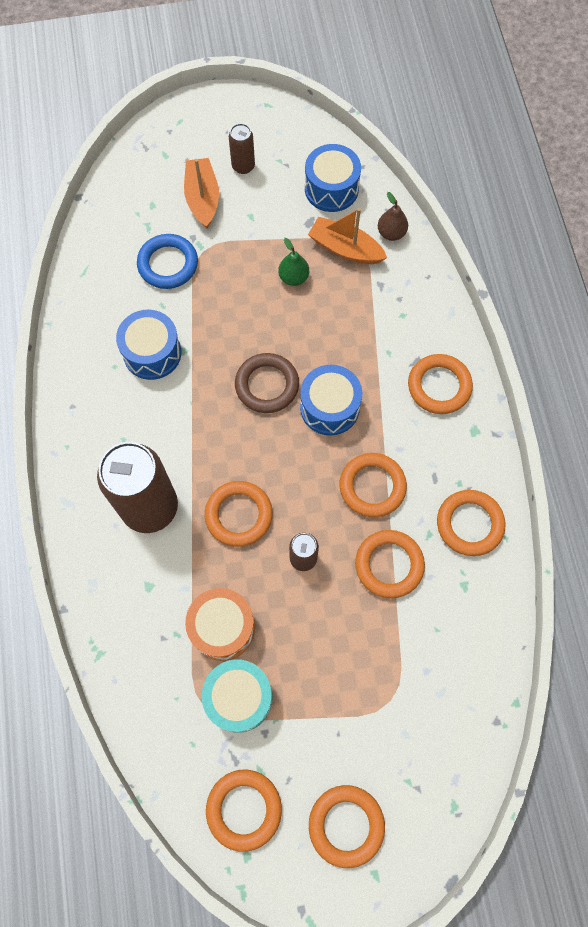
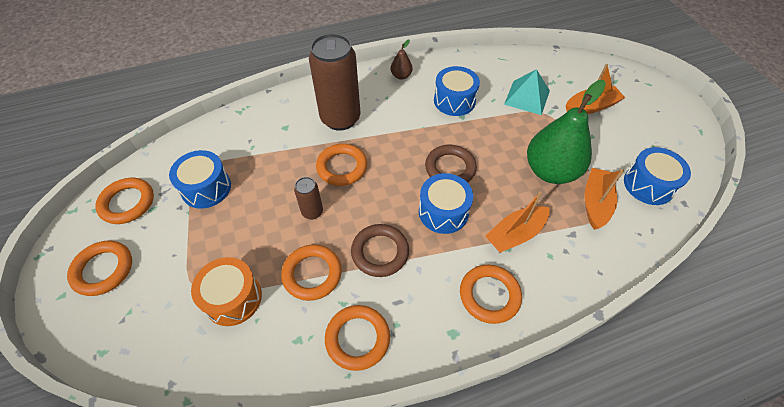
camera: 80 degrees right, 15 degrees down
(168, 264) = (527, 97): blue ring -> turquoise pyramid
(222, 627) = (257, 171): orange drum -> orange drum (233, 298)
(239, 697) = (206, 188): turquoise drum -> blue drum
(243, 166) = (633, 125): brown can -> none
(293, 277) = (550, 171): green pear -> green pear, size x2.28
(372, 340) = (515, 234): none -> orange boat
(372, 486) = (380, 252): orange ring -> brown ring
(391, 233) = (629, 236): brown pear -> brown pear (401, 76)

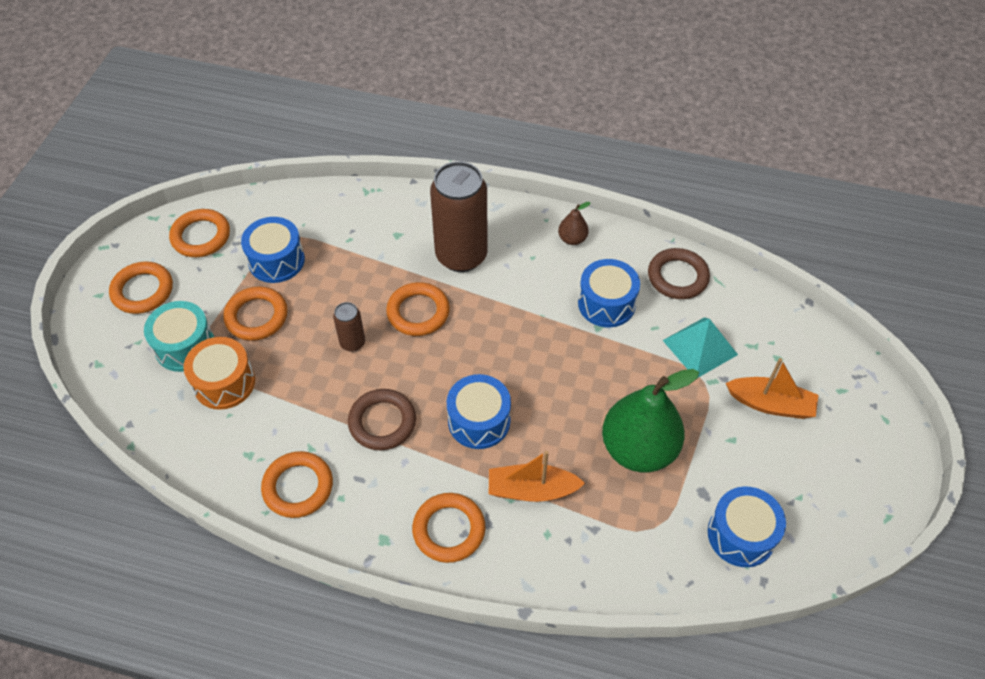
camera: 35 degrees right, 0 degrees up
(176, 290) = (185, 346): none -> turquoise drum
(312, 274) = (305, 403): orange ring -> orange ring (256, 316)
(450, 168) = (528, 379): brown ring -> brown ring (677, 277)
(595, 203) = (654, 514): orange boat -> none

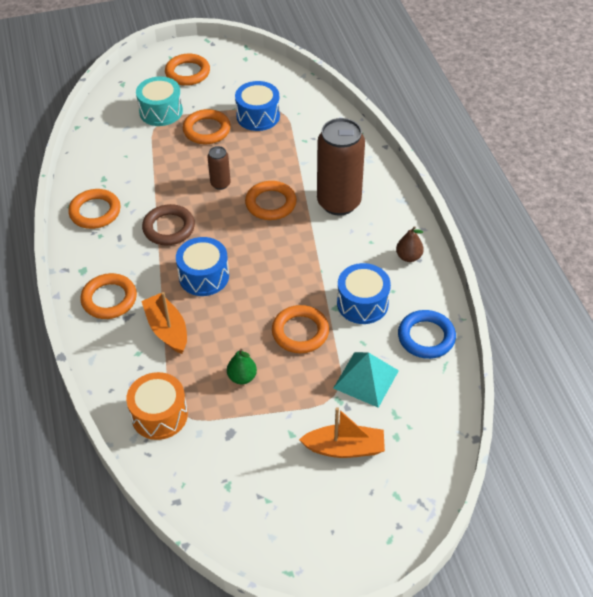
camera: 60 degrees right, 5 degrees down
(201, 236) = (249, 74): orange ring -> orange ring (300, 332)
(224, 383) = (147, 142): orange drum -> orange drum (159, 415)
(638, 449) = (242, 377): green pear -> green pear, size x0.44
(677, 277) = (426, 337): brown ring -> blue ring
(741, 535) = (208, 472): blue drum -> none
(770, 404) = (344, 448): orange boat -> orange boat turned 75 degrees counterclockwise

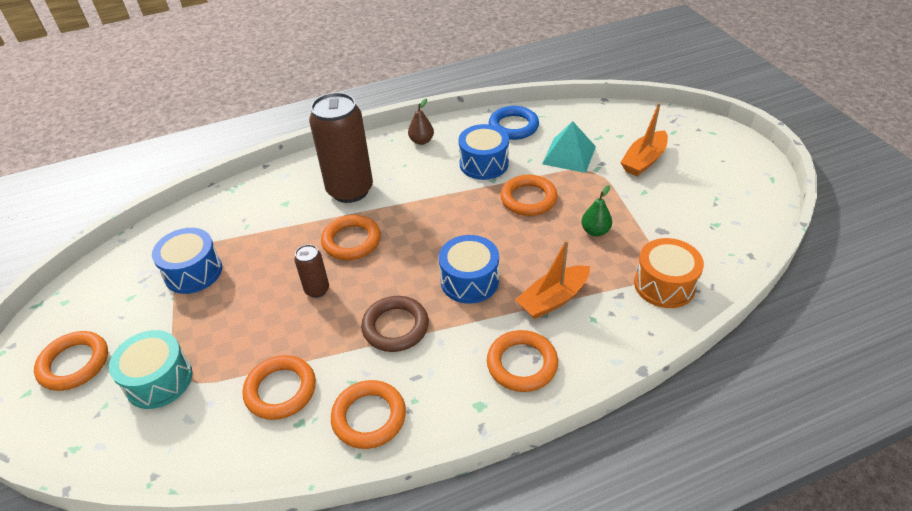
camera: 95 degrees left, 5 degrees down
(207, 130) = (211, 320): orange ring -> orange ring (281, 390)
(344, 448) = (644, 160): orange boat -> orange boat turned 135 degrees counterclockwise

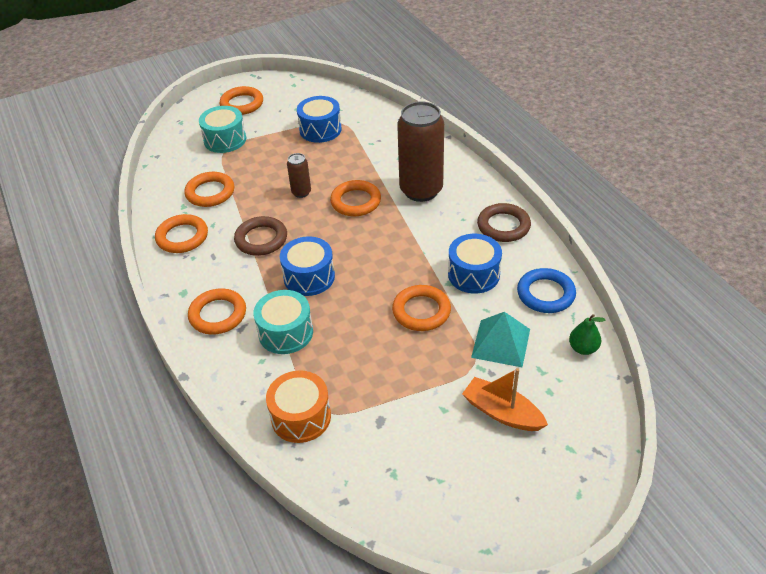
camera: 85 degrees right, 0 degrees up
(421, 141) = (503, 226): brown pear -> brown ring
(553, 299) = (286, 332): orange boat -> turquoise drum
(595, 231) = (376, 364): green pear -> green pear (583, 348)

